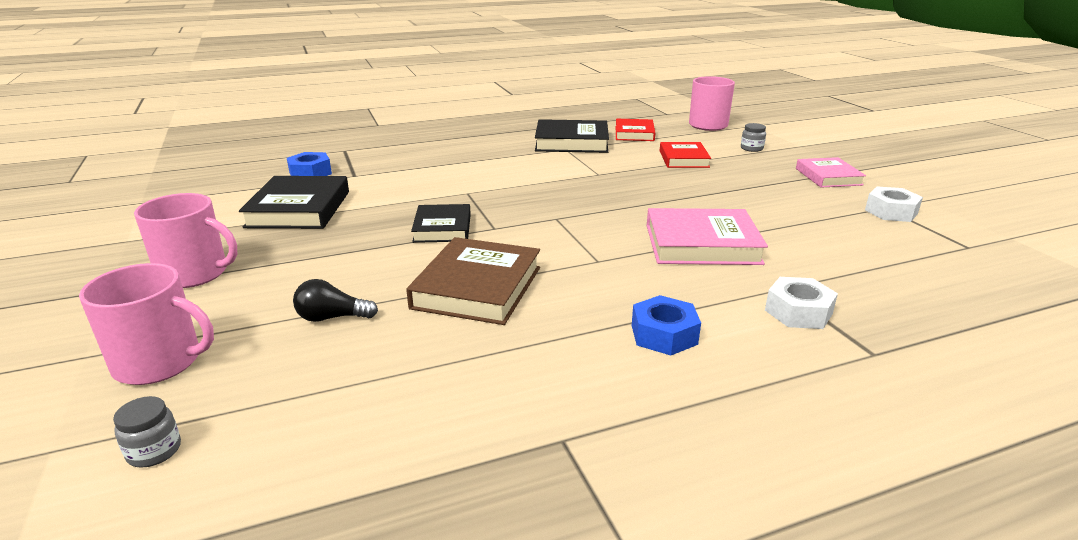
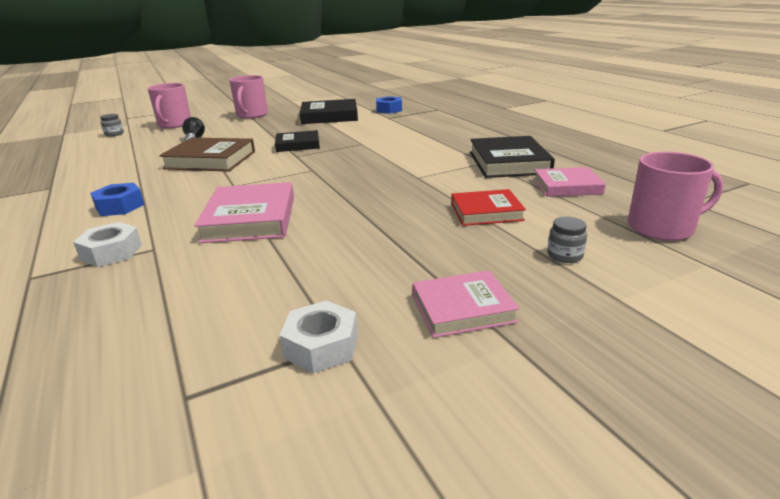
camera: 85 degrees right, 0 degrees up
(634, 134) = (567, 186): red book -> pink book

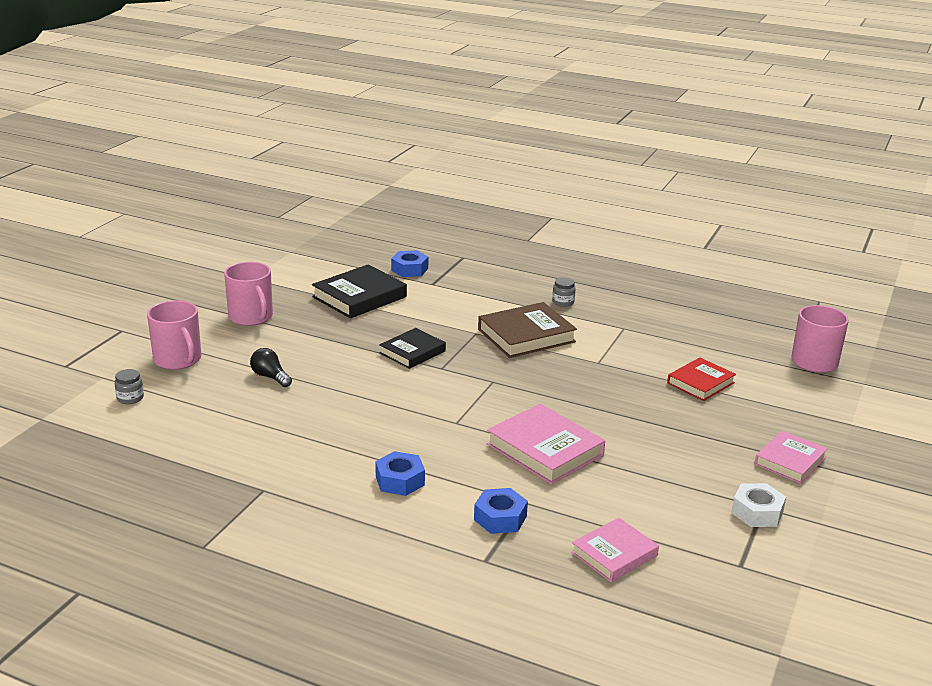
camera: 40 degrees left, 0 degrees up
(111, 252) = (500, 518): white nut -> blue nut
(210, 160) = (361, 400): brown book -> brown book (526, 335)
(508, 163) = (643, 323): black book -> none
(564, 255) = (792, 403): grey jar -> grey jar (563, 302)
(567, 186) = (718, 339): pink book -> pink book (614, 554)

